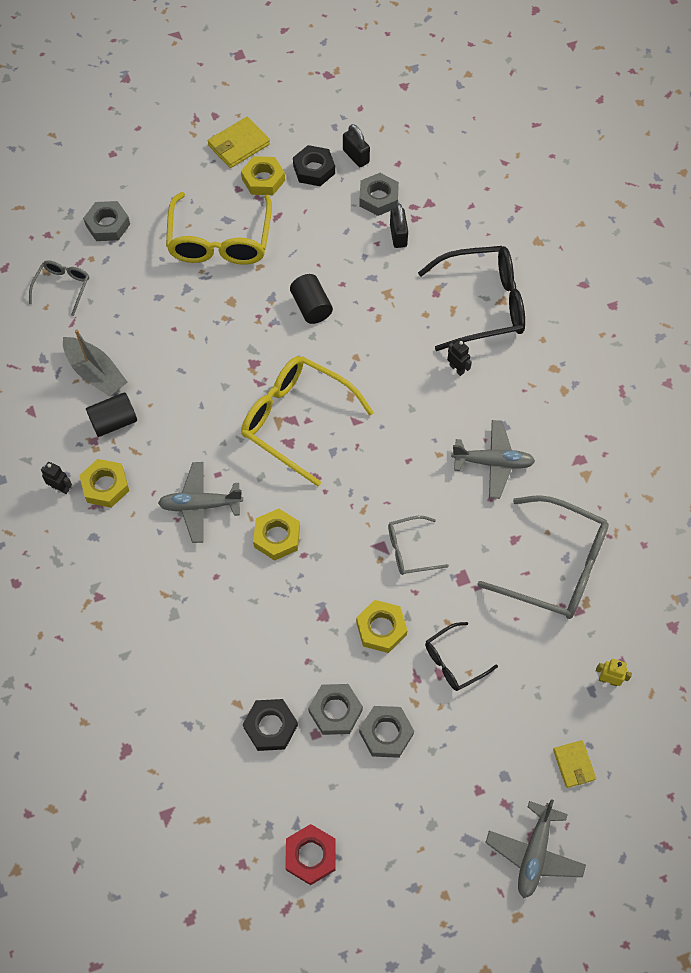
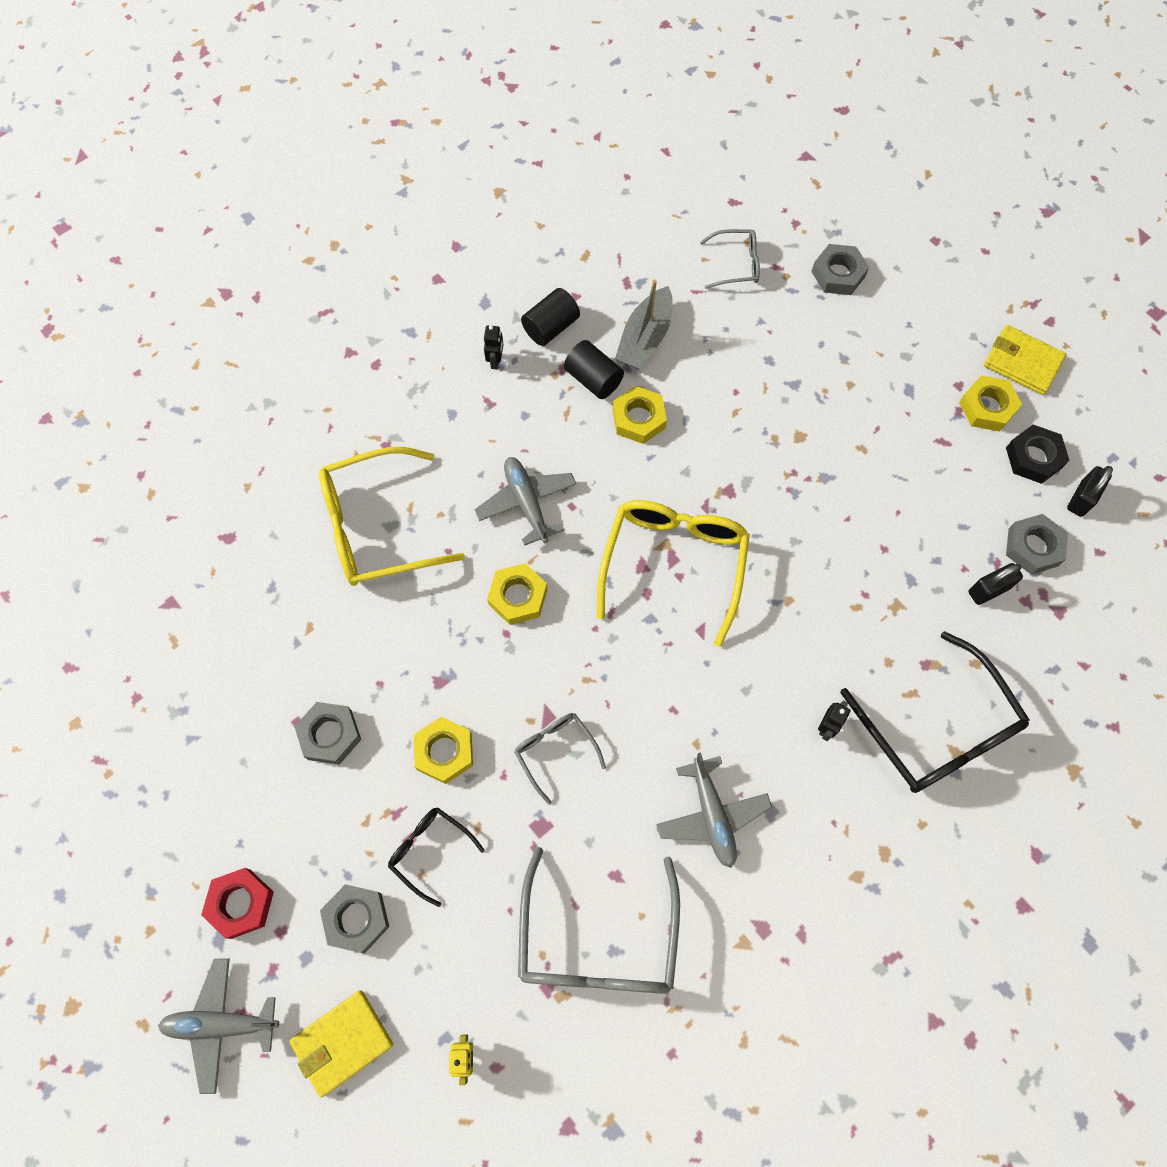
camera: 70 degrees right, 5 degrees up
(105, 486) = (514, 401): yellow nut -> yellow nut (639, 418)
(220, 241) = (876, 394): yellow glasses -> yellow glasses (377, 527)
(270, 726) = (292, 671): black nut -> none
(311, 307) = (834, 525): black cylinder -> black cylinder (551, 327)
(311, 855) = (161, 766): red nut -> red nut (241, 904)
(386, 733) = (319, 800): grey nut -> grey nut (356, 919)
(573, 764) = (342, 1042): yellow wallet -> yellow wallet, size x1.59

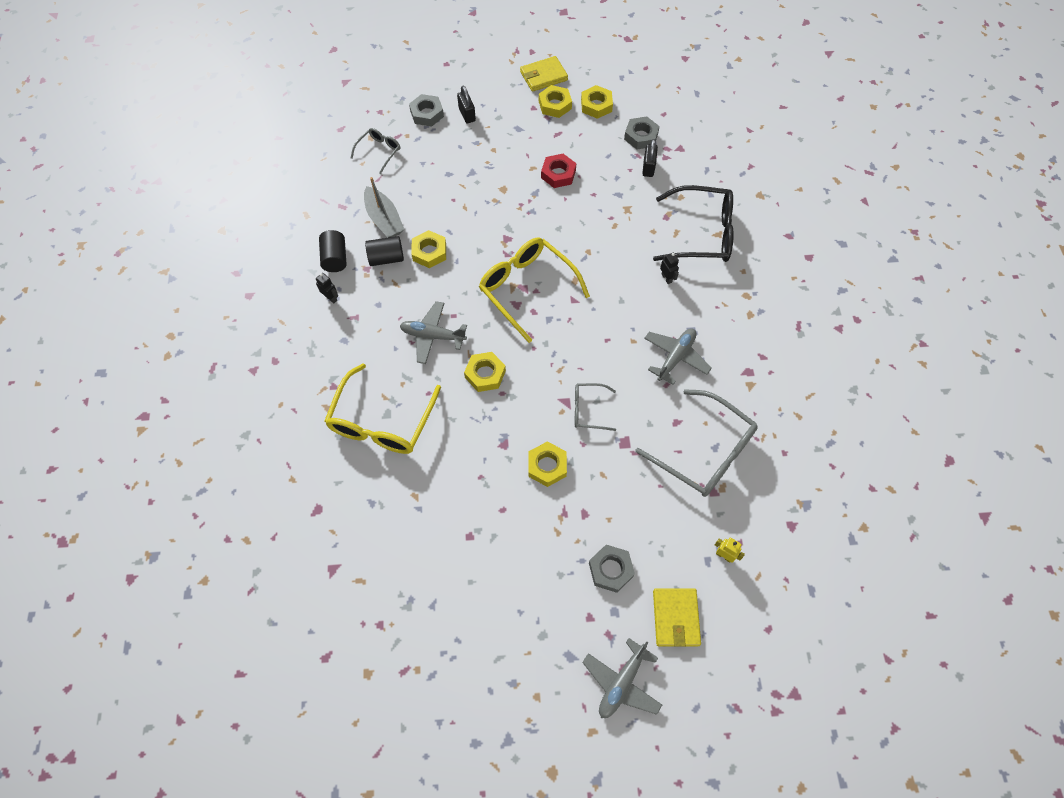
camera: 55 degrees left, 5 degrees down
(241, 904) = (557, 631): red nut -> red nut (558, 174)
(330, 735) = (491, 522): grey nut -> none
(430, 851) = (599, 507): black glasses -> none
(712, 815) = (675, 357): grey plane -> grey plane turned 75 degrees counterclockwise
(1033, 458) = (596, 105): black nut -> yellow nut
(1081, 498) = (632, 102): black padlock -> black padlock (467, 114)

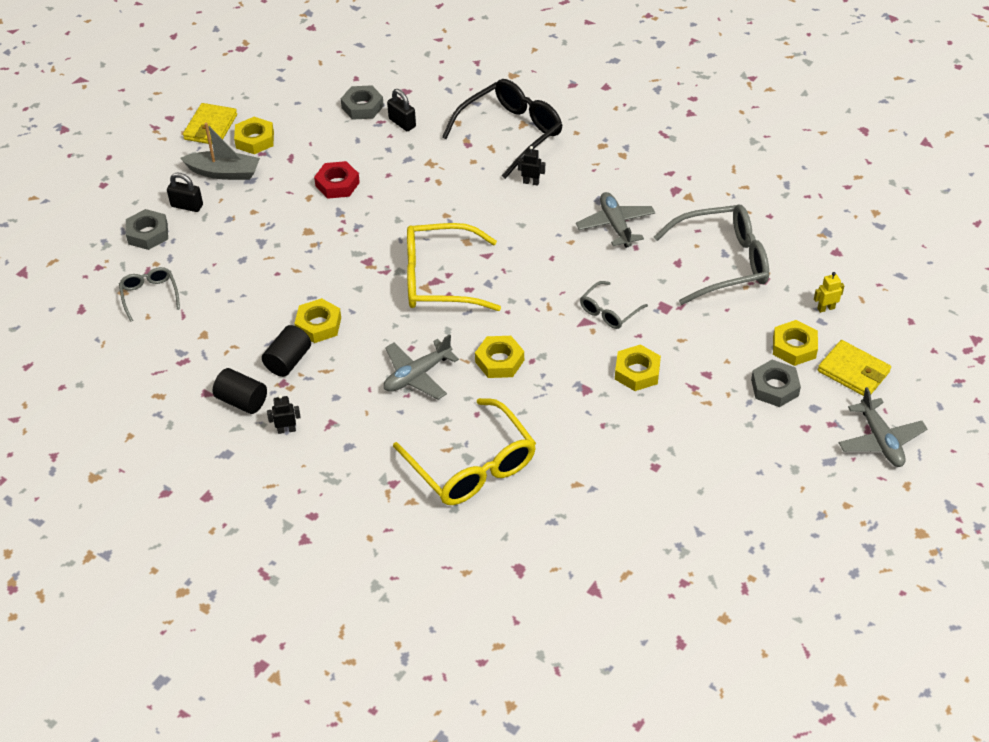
camera: 50 degrees left, 15 degrees down
(384, 219) = (239, 337): grey boat -> grey boat (224, 172)
(596, 105) = (291, 113): yellow nut -> yellow nut (794, 347)

